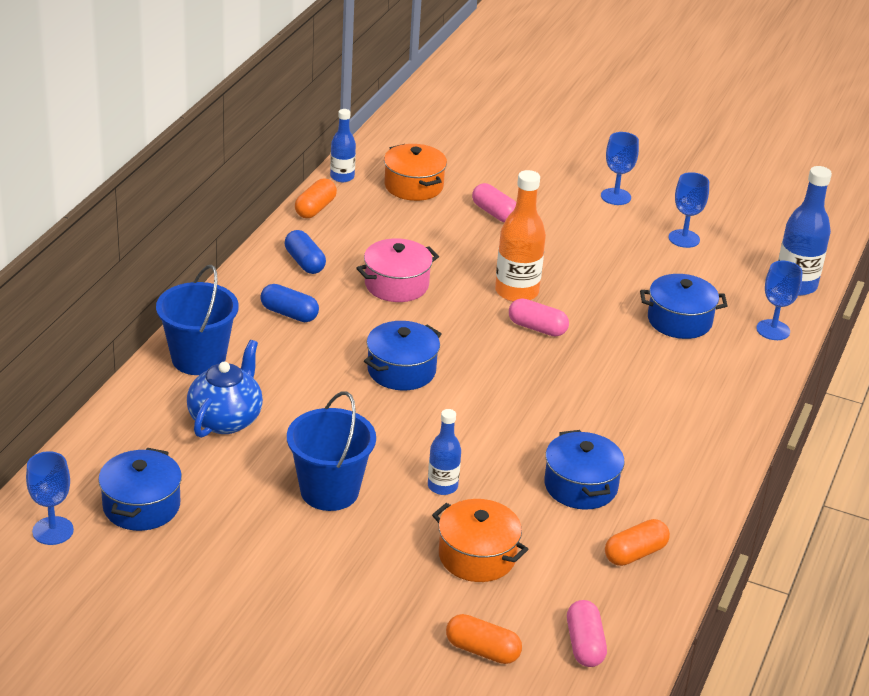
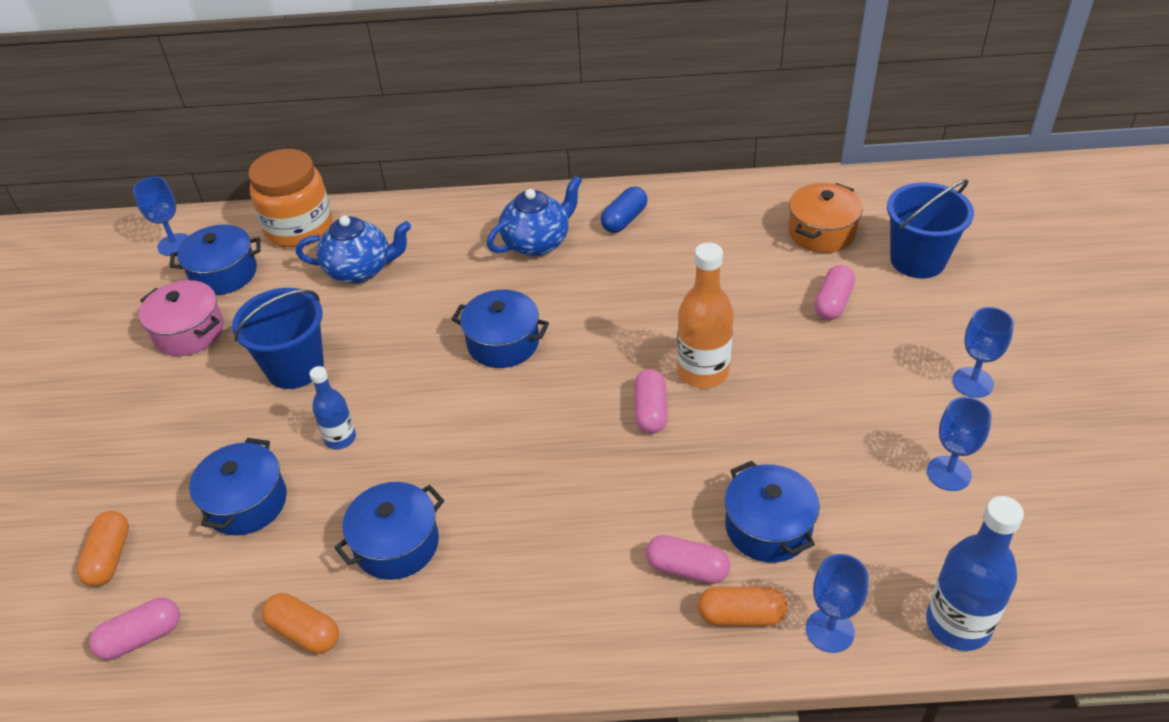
camera: 70 degrees right, 10 degrees up
(117, 440) = (299, 228): none -> orange jar
(198, 359) = (434, 222): blue bucket -> blue bucket (917, 260)
(289, 314) = (537, 243): blue capsule -> blue teapot
(315, 208) = (716, 191): orange capsule -> orange capsule (741, 615)
(342, 177) = (786, 185): blue bottle -> none
(396, 285) = (639, 286): pink pot -> pink pot (189, 332)
(477, 556) = (246, 502): orange pot -> blue pot
(691, 365) = (687, 569): none -> pink capsule

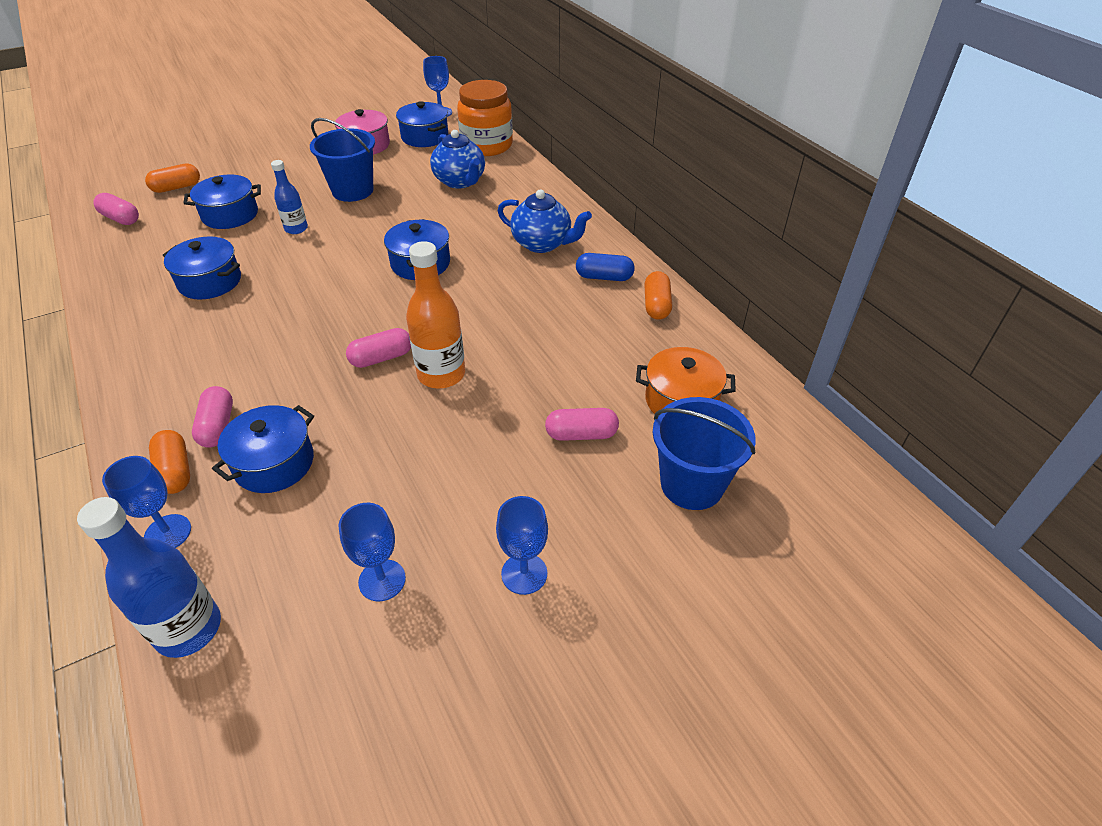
camera: 60 degrees right, 0 degrees up
(304, 632) = (131, 271): orange capsule -> orange capsule (656, 305)

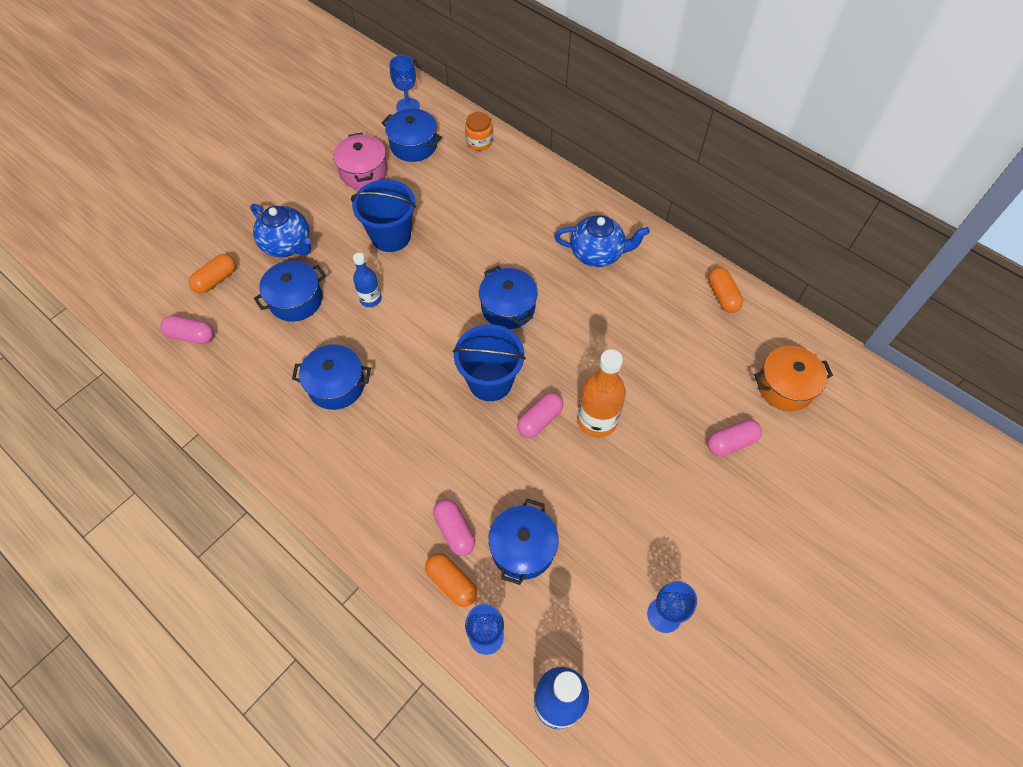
camera: 20 degrees left, 15 degrees up
(460, 181) = (483, 197): blue teapot -> blue teapot (288, 245)
(487, 145) = (479, 142): orange jar -> orange jar, size x0.52
(524, 573) = (755, 573): blue goblet -> none
(604, 277) = (667, 277): blue capsule -> none
(692, 484) = (827, 460): blue bucket -> blue bucket (490, 381)

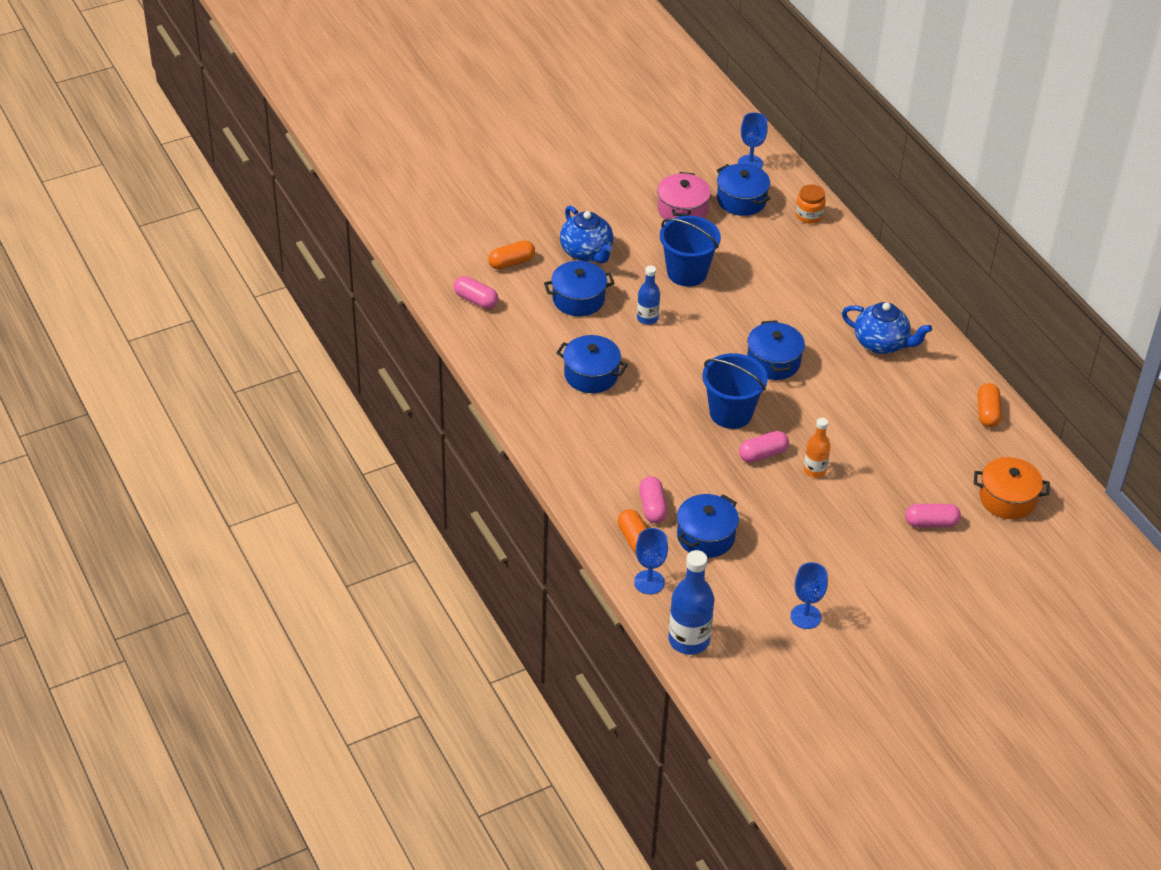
camera: 20 degrees right, 15 degrees down
(597, 421) = (814, 470): orange bottle -> orange bottle, size x0.60

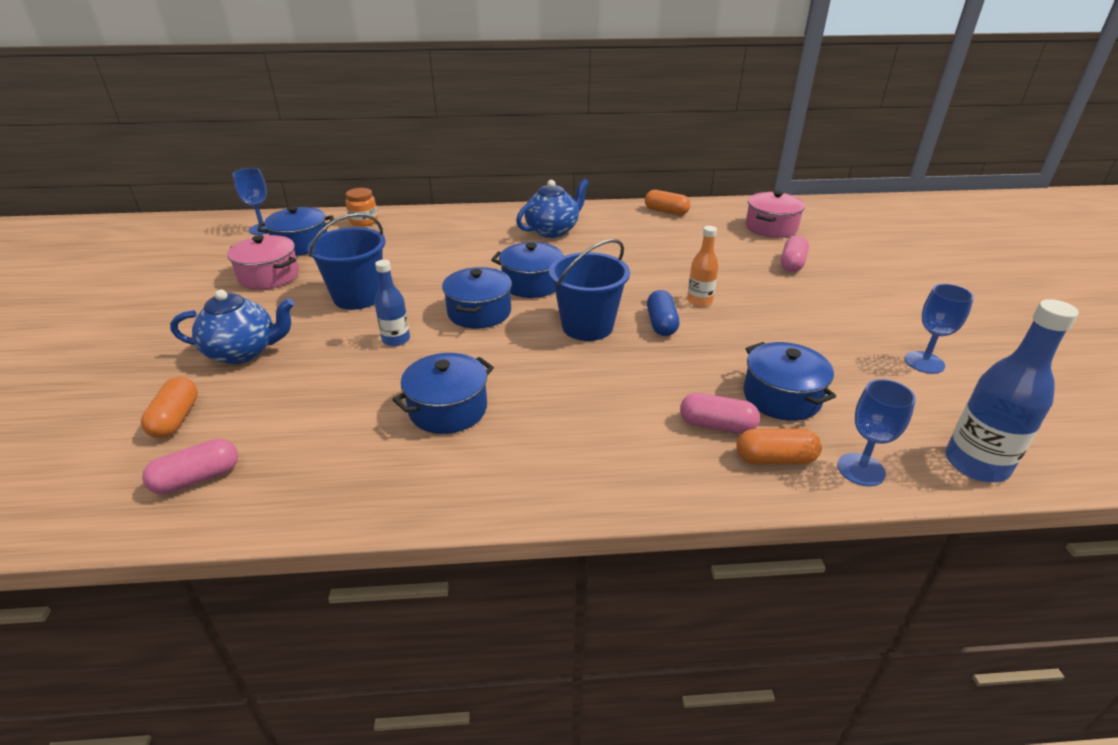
camera: 65 degrees left, 10 degrees down
(578, 299) = (309, 381): blue pot -> blue pot (479, 312)
(763, 454) = (661, 324): pink capsule -> blue capsule
(1007, 499) = (771, 227): orange pot -> pink pot

